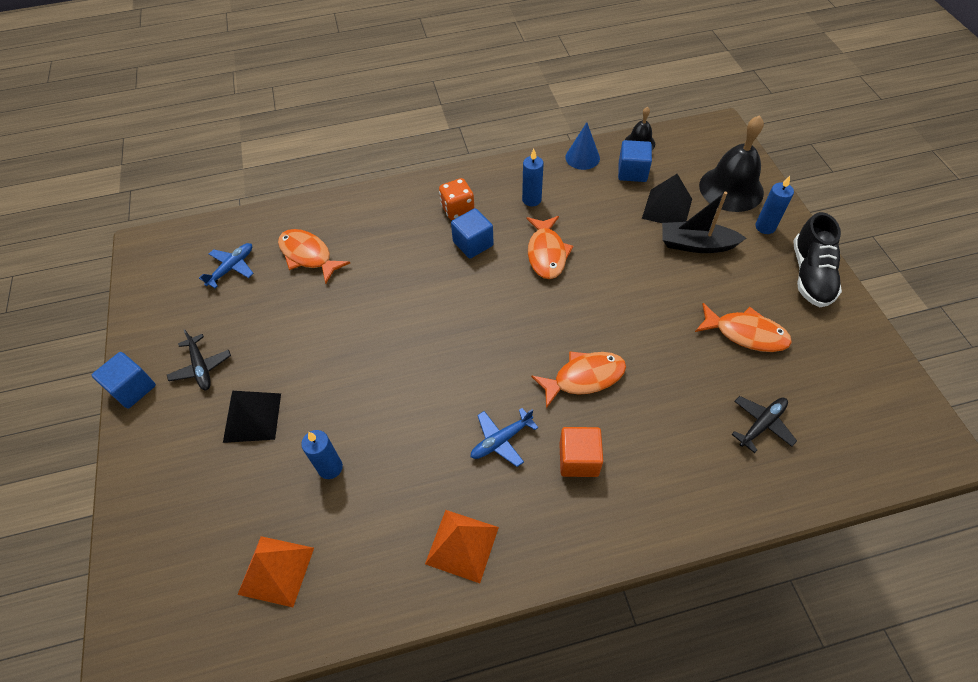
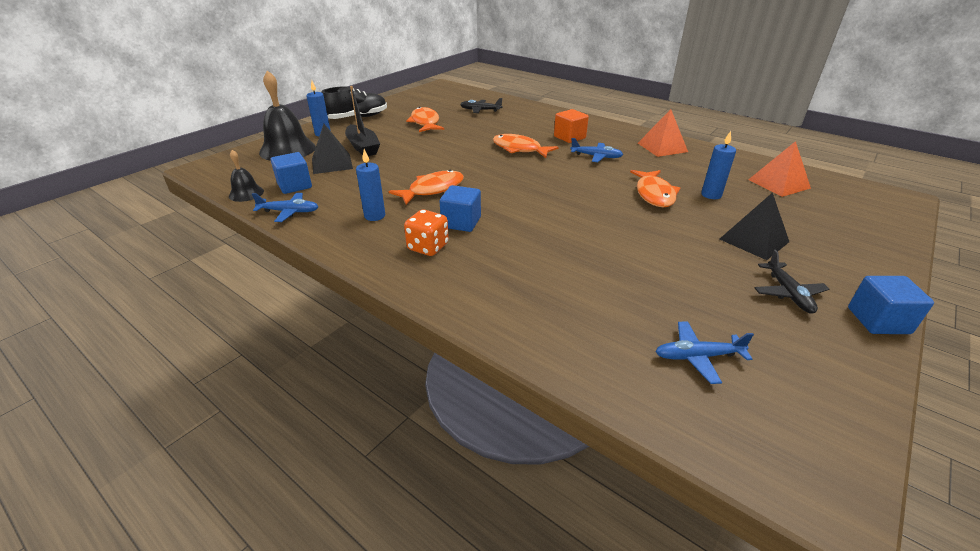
camera: 130 degrees left, 20 degrees down
(201, 367) = (788, 293): black plane -> black plane turned 150 degrees clockwise
(308, 255) = (600, 307): orange fish -> orange fish (654, 194)
(582, 157) = (289, 212): blue cone -> blue plane

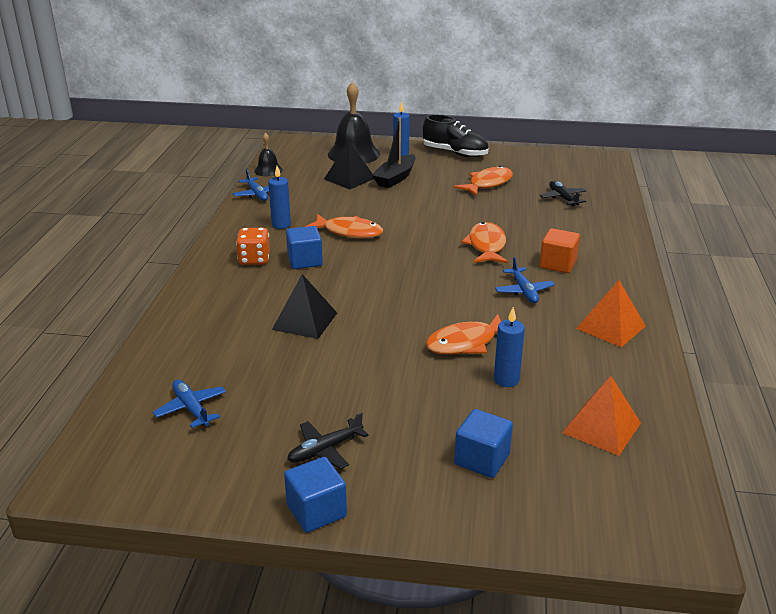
camera: 60 degrees right, 5 degrees down
(294, 186) = (297, 180): blue cube -> blue cube (482, 459)
(754, 240) = (419, 420): black pyramid -> black pyramid (305, 321)

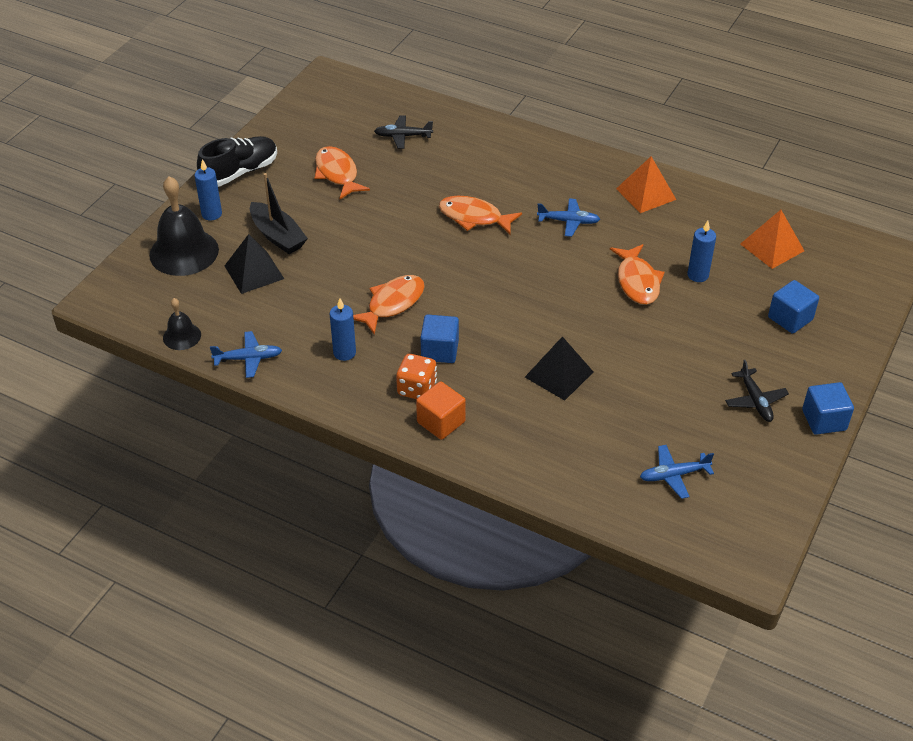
camera: 70 degrees left, 15 degrees up
(557, 264) = (531, 186): orange cube -> orange cube (441, 422)

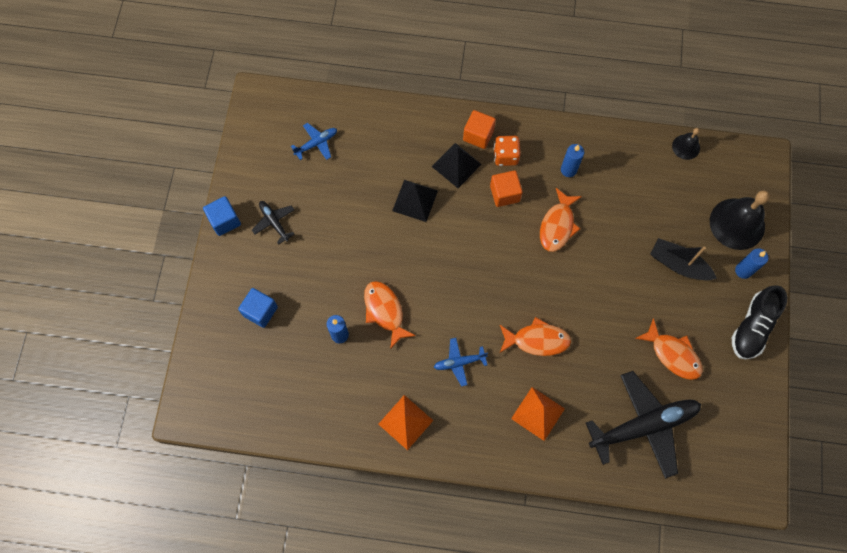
camera: 160 degrees right, 25 degrees up
(248, 359) = (630, 143): blue plane -> none
(254, 272) = (673, 221): black pyramid -> black pyramid (456, 165)
(403, 136) = (643, 426): black plane -> black plane, size x2.14
(440, 350) = (504, 194): blue cube -> orange cube
(772, 247) = (286, 389): orange pyramid -> orange pyramid (538, 413)

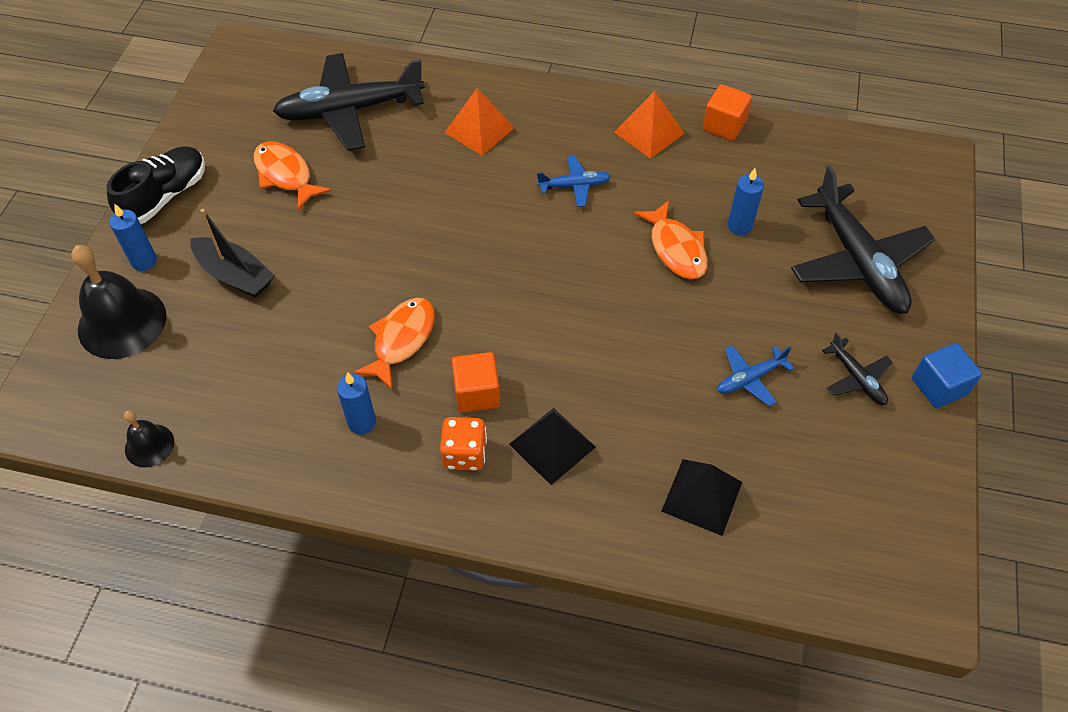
camera: 175 degrees left, 15 degrees down
(260, 311) = (857, 261): blue cube -> black plane
(316, 143) = (800, 502): blue plane -> blue plane (750, 378)
(415, 200) = (626, 394): black pyramid -> black pyramid (702, 496)
(478, 135) = (507, 494): orange cube -> orange cube (724, 125)
(537, 340) = (464, 202): orange fish -> none

